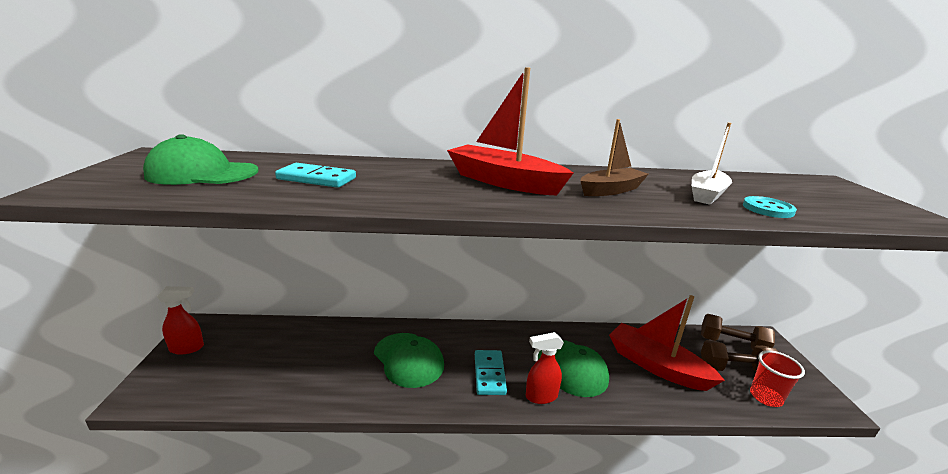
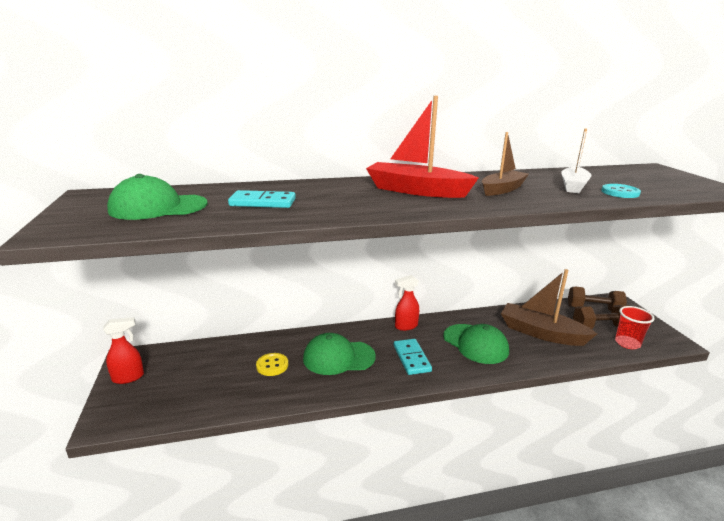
camera: 10 degrees left, 0 degrees up
(334, 358) = (272, 365): none -> yellow button
(408, 359) = (338, 357): green cap -> green cap turned 135 degrees clockwise
(541, 396) = (459, 368): red spray bottle -> red spray bottle (405, 326)
(656, 366) = (541, 333): red boat -> brown boat

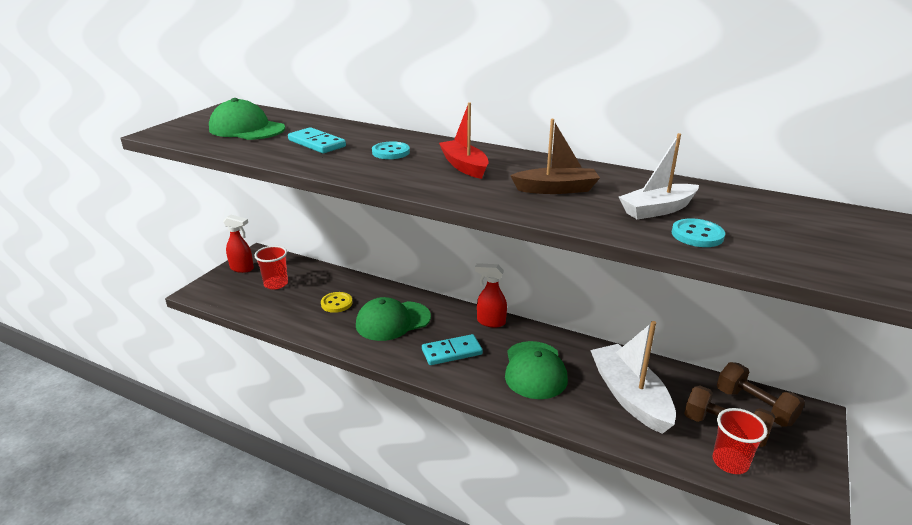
camera: 40 degrees right, 5 degrees up
(188, 375) = (276, 284): none -> red cup
(338, 357) = (392, 321): green cap -> green cap turned 60 degrees counterclockwise
(342, 194) = (391, 152): none -> turquoise button
(411, 358) = (452, 352): turquoise domino -> turquoise domino turned 45 degrees clockwise
(417, 191) = (464, 166): red boat -> red boat, size x0.64
(541, 333) = (630, 396): brown boat -> white boat

